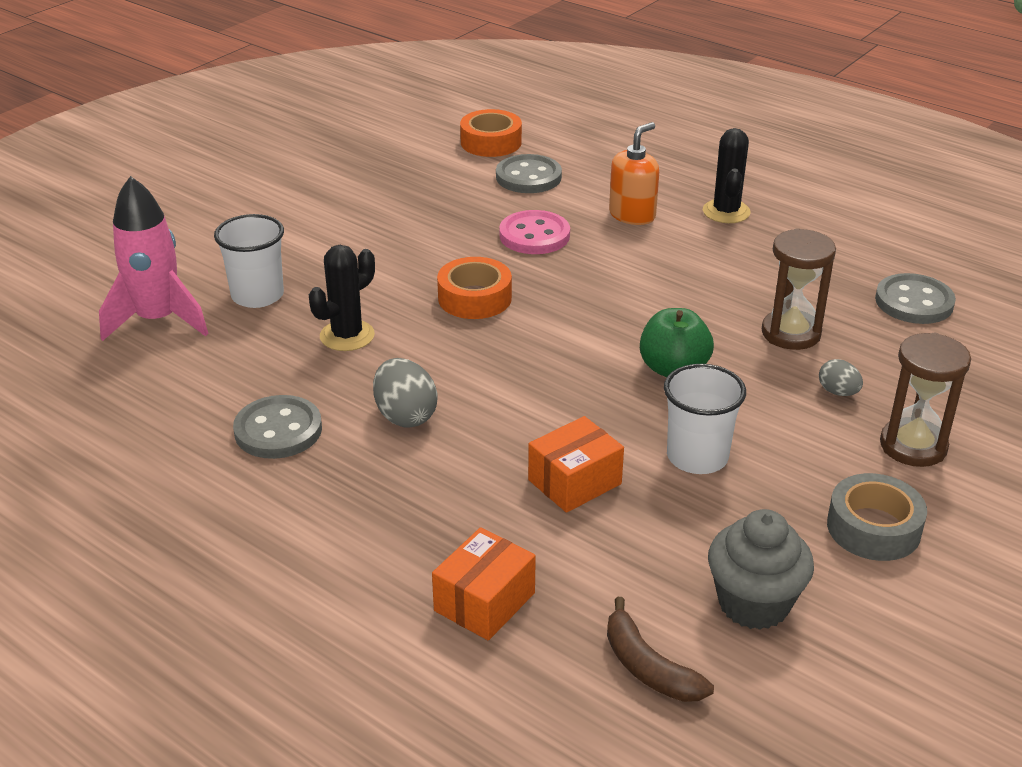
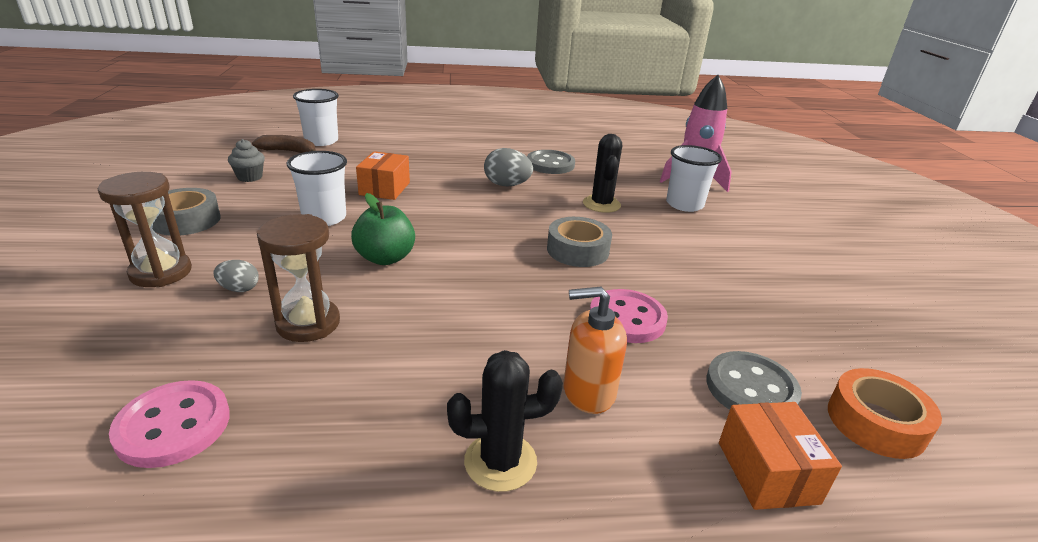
camera: 135 degrees right, 5 degrees down
(474, 298) = (577, 250): orange tape -> grey tape
(484, 602) = (378, 148): orange box -> orange box (767, 472)
(563, 684) = (321, 141): none -> white cup
(632, 215) = (588, 392): orange soap dispenser -> orange soap dispenser turned 90 degrees clockwise
(726, 212) = (500, 462): black cactus -> black cactus turned 60 degrees counterclockwise
(753, 603) = (250, 177): grey cupcake -> grey cupcake, size x0.60
(914, 302) = (173, 426): grey button -> pink button

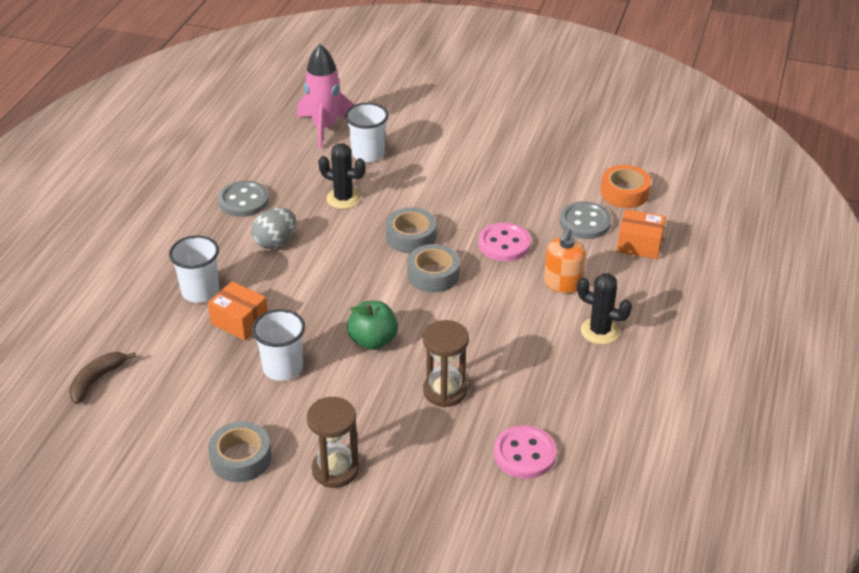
camera: 65 degrees left, 10 degrees up
(239, 289) = (382, 424): grey egg -> none
(250, 177) = (157, 413): grey cupcake -> none
(321, 141) = (78, 351): white cup -> white cup (200, 291)
(500, 462) = (600, 331): black cactus -> black cactus turned 75 degrees counterclockwise
(523, 276) = (433, 275): none -> grey tape

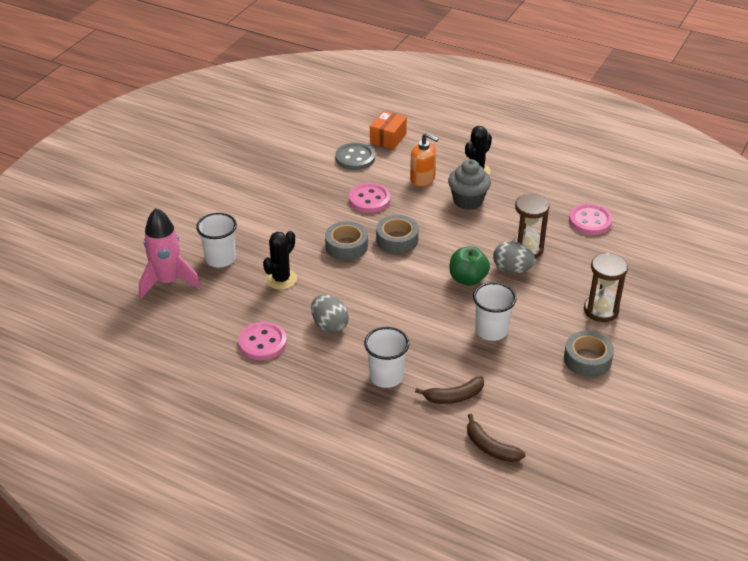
camera: 80 degrees left, 0 degrees up
(172, 345) = (454, 396): none -> brown banana
(239, 321) = (430, 353): orange box -> none
(243, 201) = (262, 342): grey button -> pink button
(399, 379) = (512, 269): none -> grey egg
(530, 328) = (468, 201): none -> grey cupcake
(624, 193) = (325, 134): orange tape -> none

